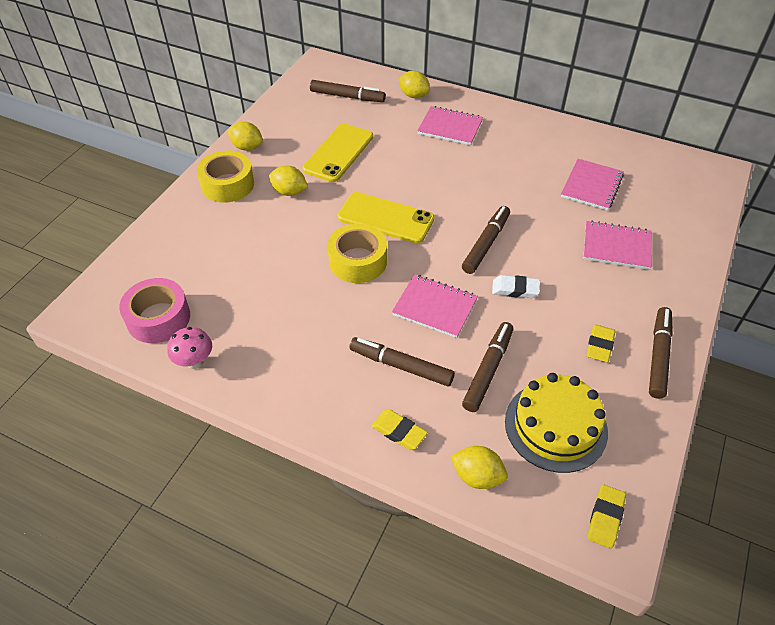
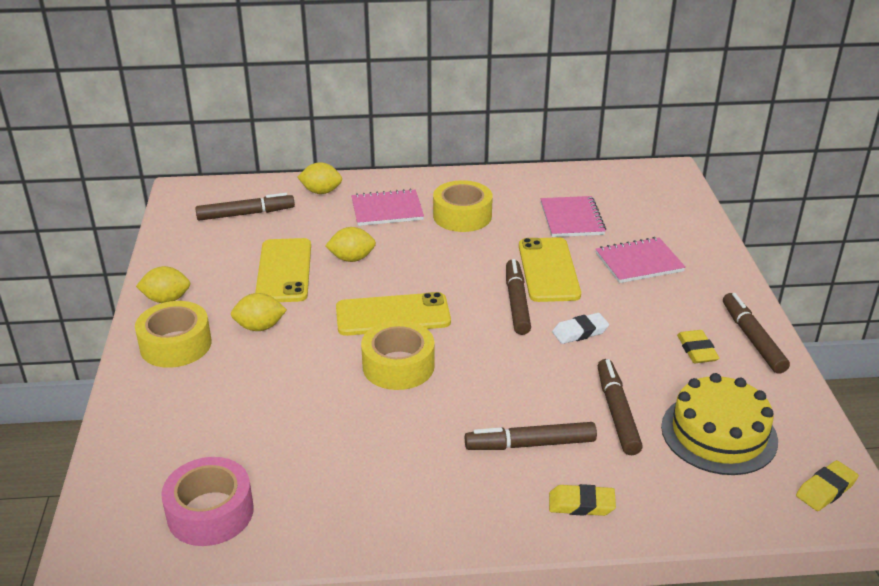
camera: 30 degrees left, 15 degrees down
(195, 362) = (297, 538): pink mushroom -> none
(435, 307) = (516, 377): pink notebook -> none
(477, 476) = (689, 508): yellow lemon -> yellow lemon (352, 258)
(503, 152) = (462, 216): none -> yellow tape
(534, 225) = (548, 270): none -> yellow phone
(605, 518) = (825, 489): yellow eraser -> yellow eraser turned 60 degrees clockwise

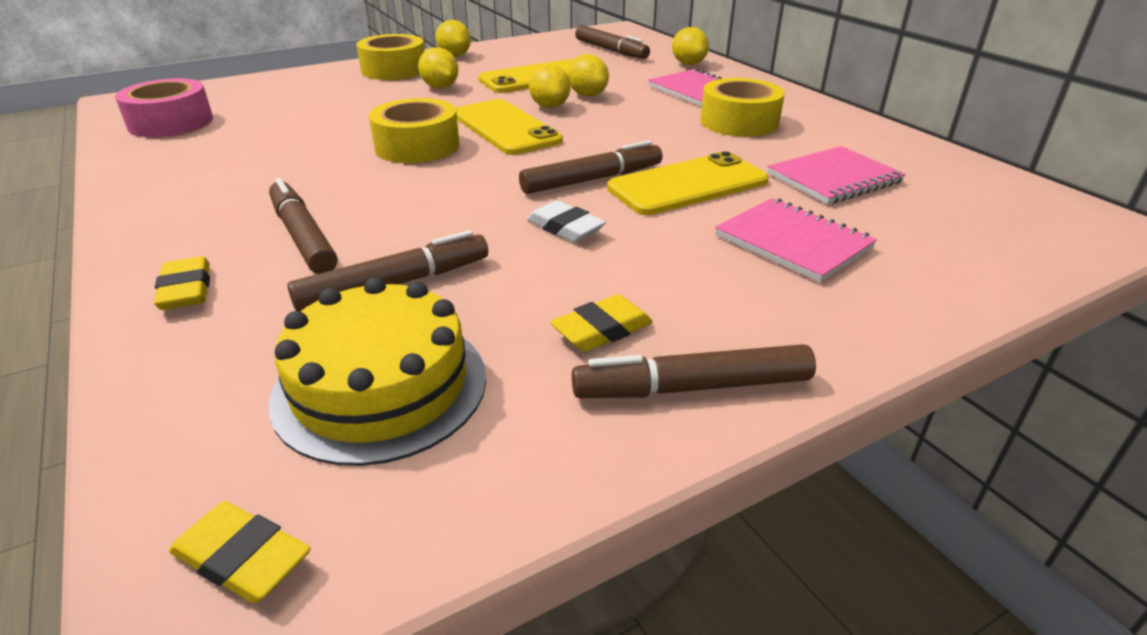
camera: 65 degrees right, 0 degrees up
(362, 283) = (549, 106): none -> yellow lemon
(752, 339) = (692, 387): brown marker -> brown marker turned 150 degrees counterclockwise

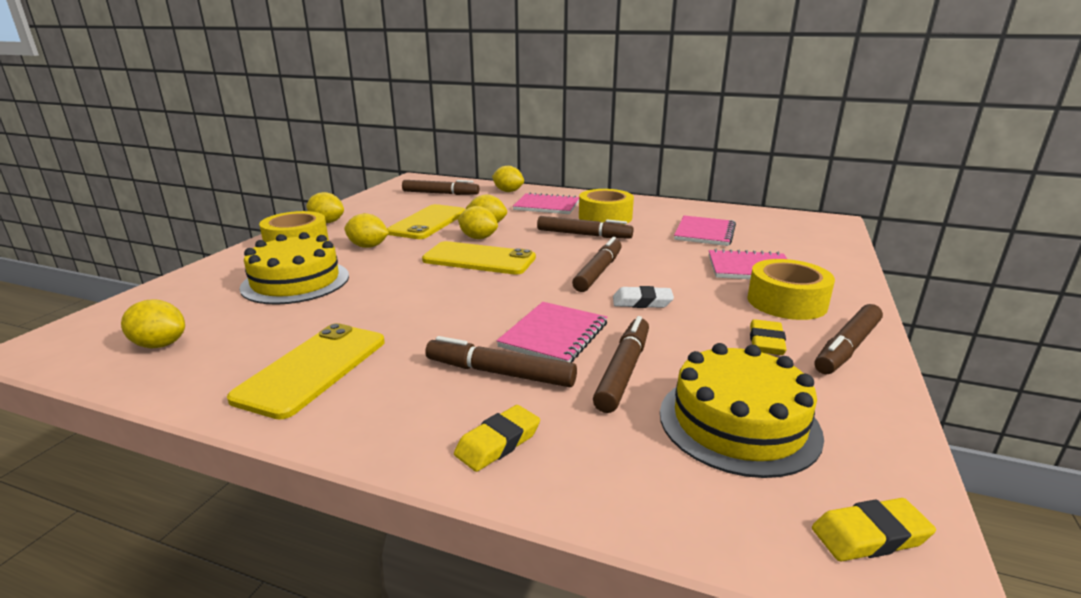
camera: 40 degrees left, 10 degrees down
(171, 122) = (160, 345): pink tape -> yellow lemon
(186, 290) = (498, 443): yellow eraser -> yellow eraser turned 75 degrees counterclockwise
(330, 102) = (296, 281): none -> yellow cake
(412, 224) = (554, 335): none -> pink notebook
(417, 146) = (444, 289): yellow tape -> yellow tape (786, 302)
(667, 135) = (584, 235): none -> brown marker
(687, 185) = (651, 258): yellow phone -> yellow phone (313, 369)

